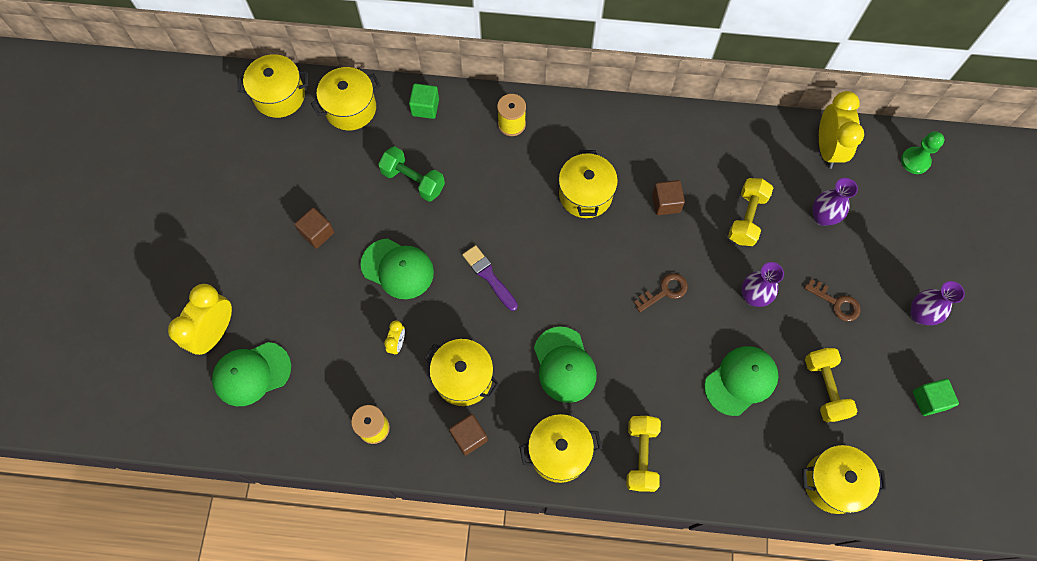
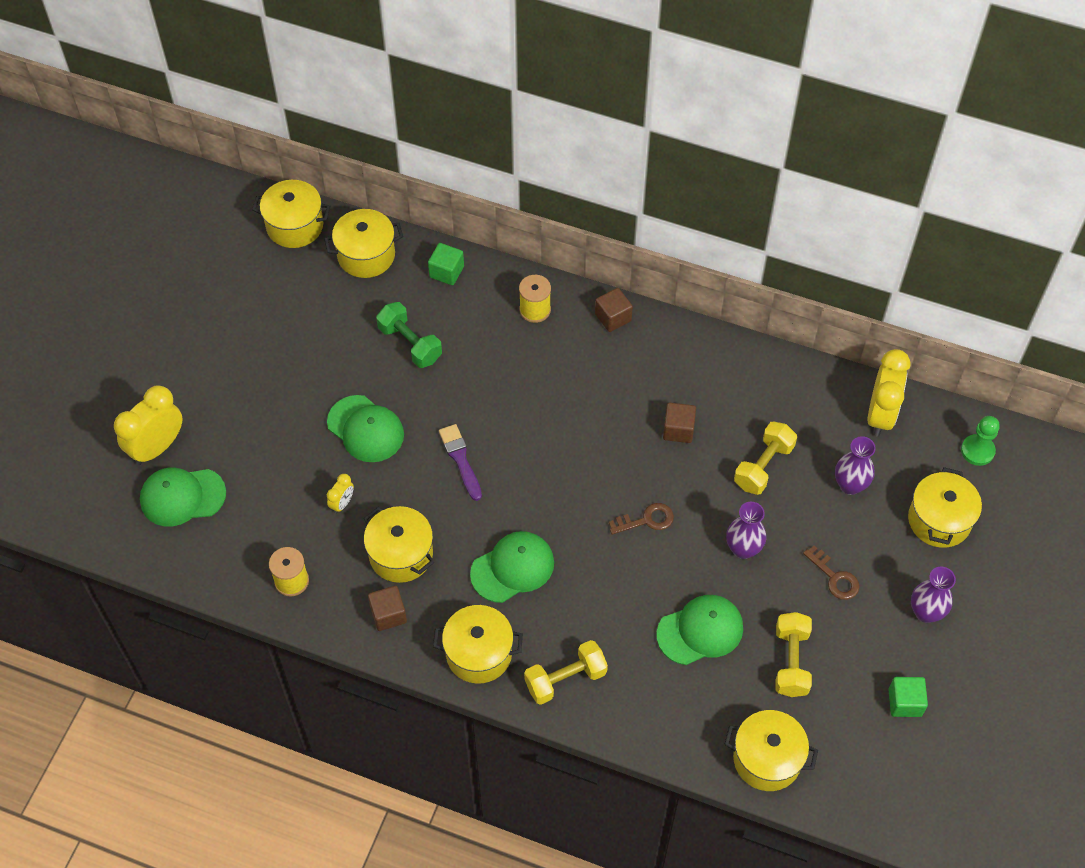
camera: 15 degrees right, 10 degrees down
(317, 233) = (292, 373): brown cube -> brown cube (613, 317)
(564, 365) = (513, 568): green cap -> green cap turned 120 degrees counterclockwise
(585, 194) = (592, 400): yellow pot -> yellow pot (939, 520)
(641, 456) = (565, 679): yellow dumbbell -> yellow dumbbell turned 45 degrees clockwise

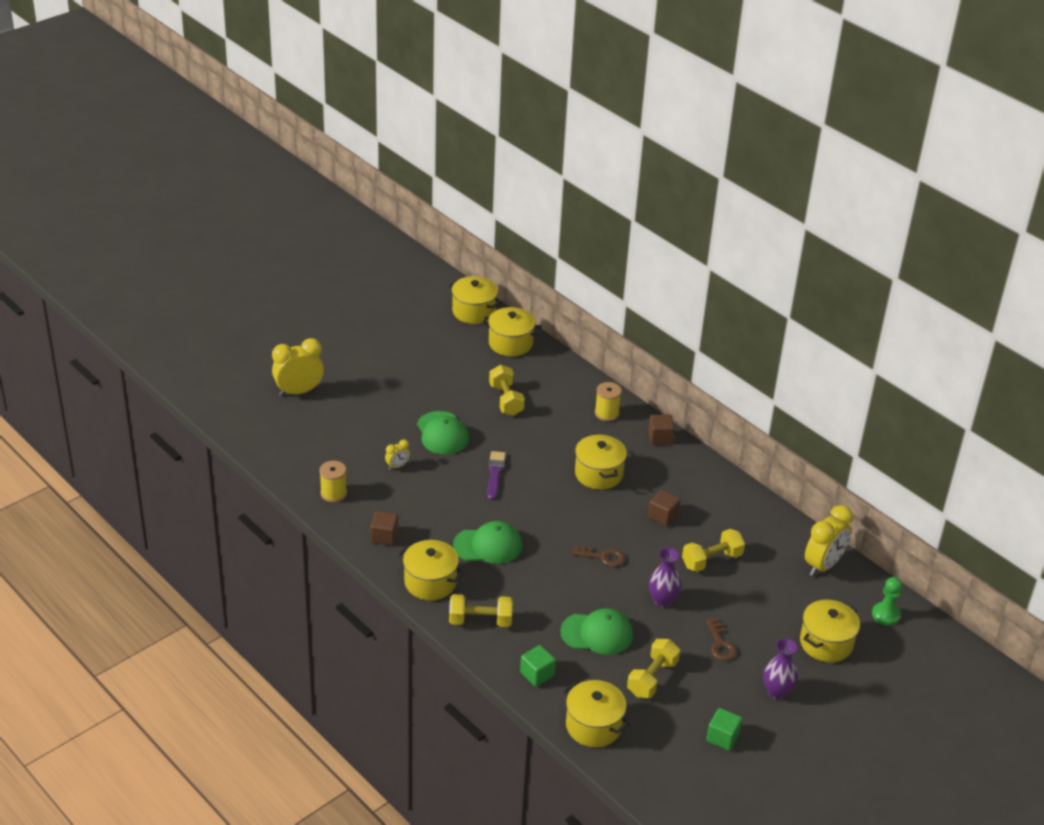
camera: 25 degrees right, 20 degrees down
(182, 496) = (296, 423): green cap -> none
(401, 554) = (416, 508): yellow pot -> yellow pot (598, 474)
(410, 344) = (506, 400): green dumbbell -> yellow dumbbell
(446, 272) = (559, 371): green cube -> green cube (537, 674)
(850, 485) = (770, 596): purple vase -> none

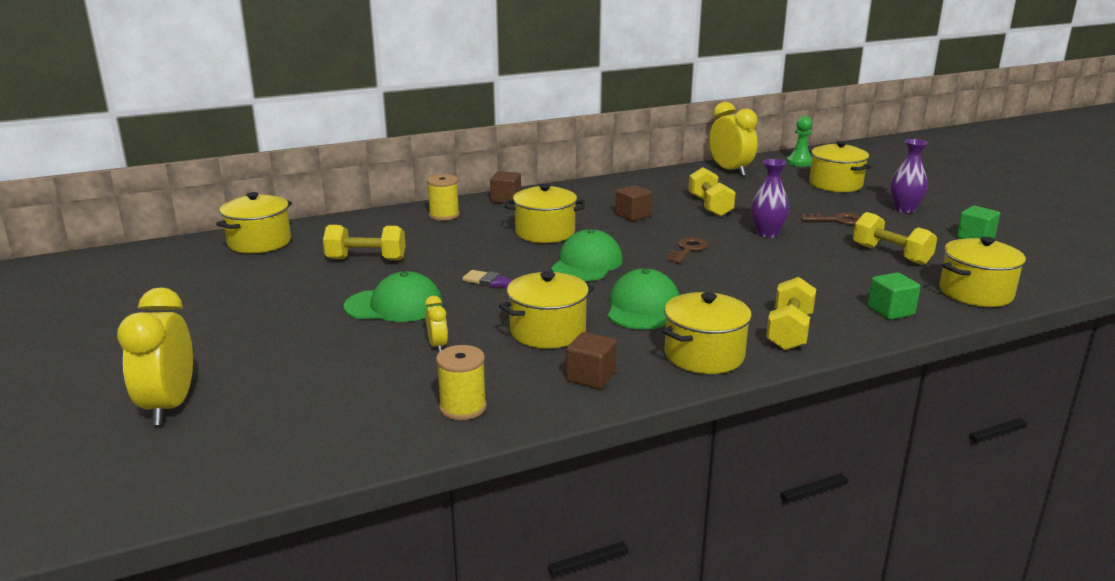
camera: 70 degrees left, 15 degrees down
(474, 311) = (165, 253): yellow pot -> yellow pot (548, 331)
(597, 633) = (818, 270): green cap -> green cap (587, 264)

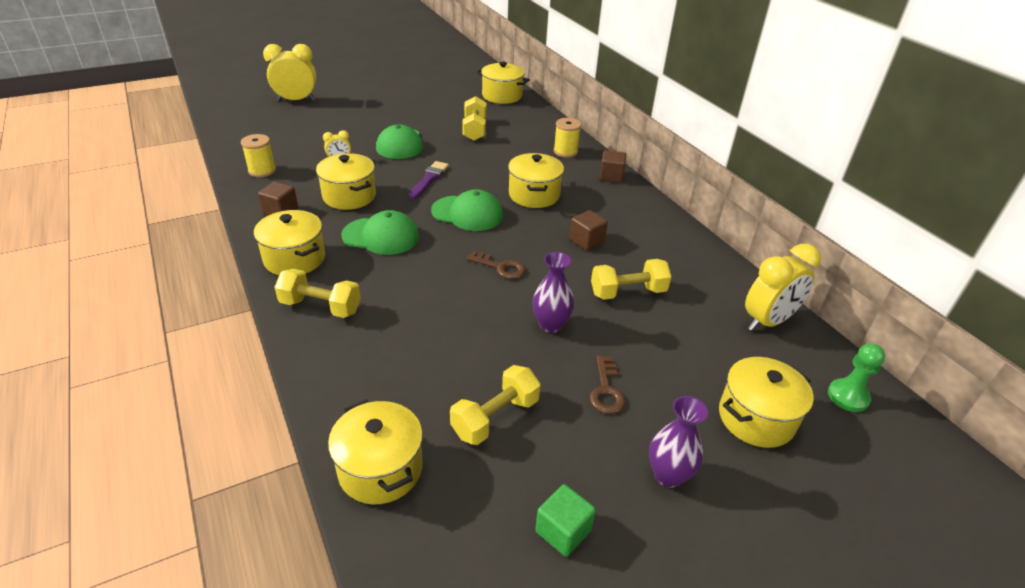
camera: 85 degrees right, 15 degrees up
(890, 311) = (347, 381): green cube -> none

